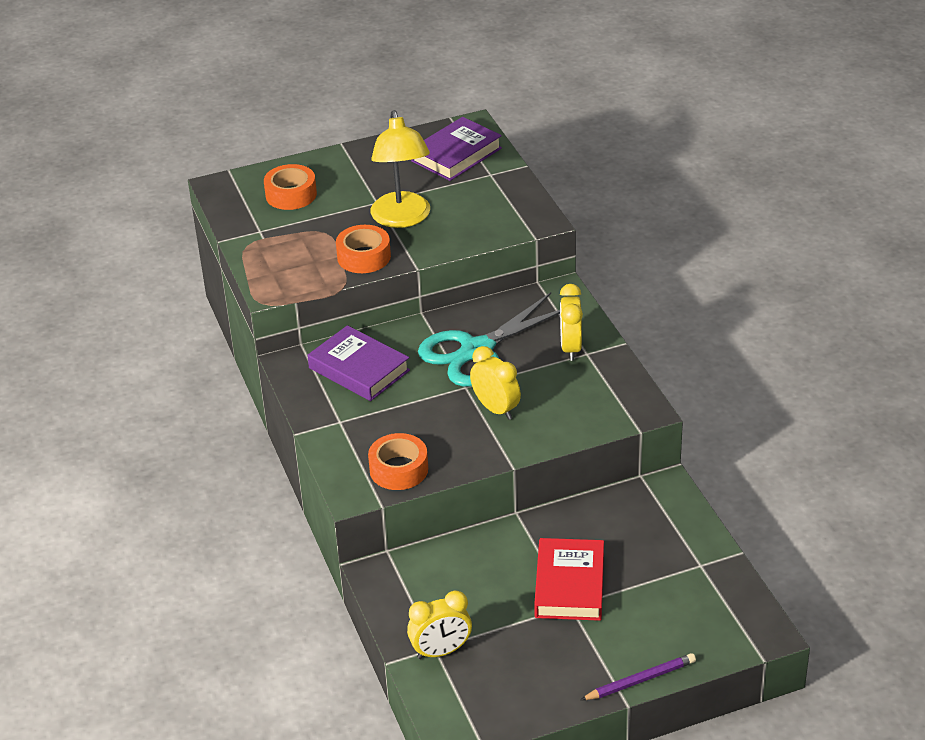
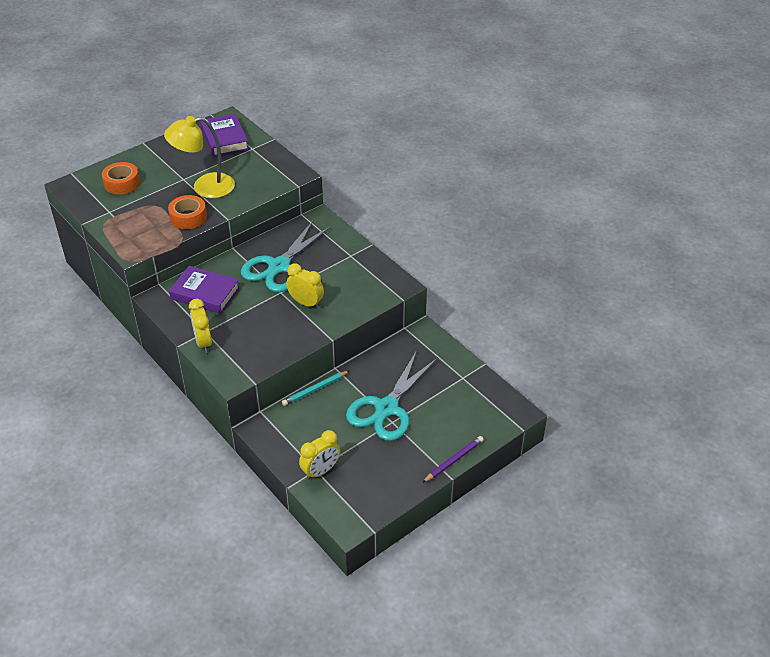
camera: 20 degrees left, 5 degrees up
(399, 469) = (257, 356): orange tape -> none
(402, 219) = (205, 187): yellow lamp -> yellow lamp turned 105 degrees clockwise
(456, 155) = (224, 139): purple book -> purple book turned 45 degrees counterclockwise
(475, 536) = (314, 389): none -> turquoise pencil
(569, 585) = (387, 408): red book -> turquoise scissors
(570, 348) = (339, 254): yellow clock -> yellow clock (203, 342)

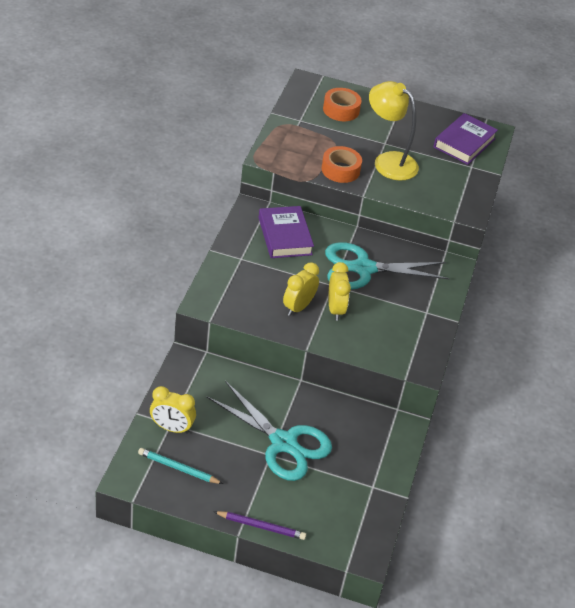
camera: 50 degrees right, 0 degrees up
(203, 342) = (227, 263): yellow clock -> yellow clock (298, 307)
(314, 389) = (262, 377): turquoise pencil -> turquoise pencil (178, 468)
(387, 408) = (283, 443): turquoise scissors -> turquoise scissors turned 135 degrees counterclockwise

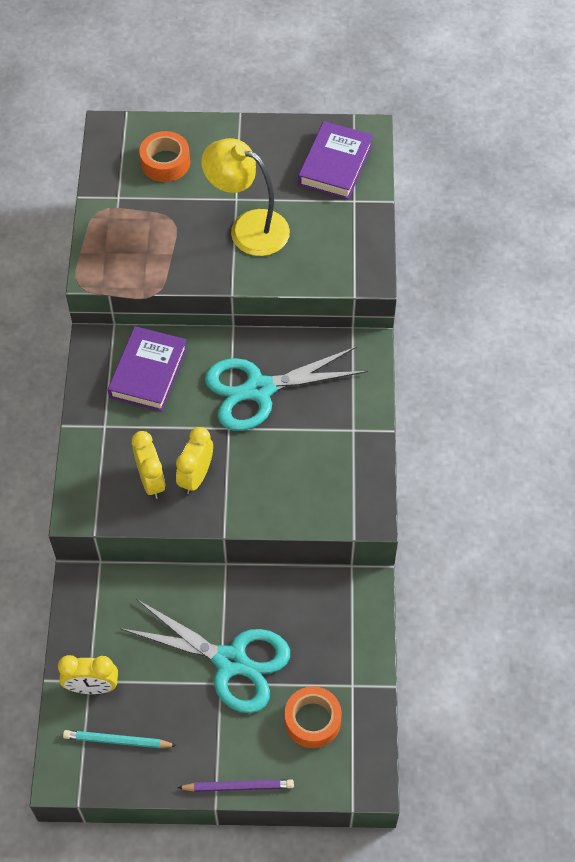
camera: 10 degrees left, 15 degrees up
(285, 236) = (148, 372): purple book -> purple book turned 45 degrees clockwise
(335, 309) = (242, 464): yellow clock -> yellow clock (151, 481)
(340, 170) = (192, 263): orange tape -> orange tape (312, 720)

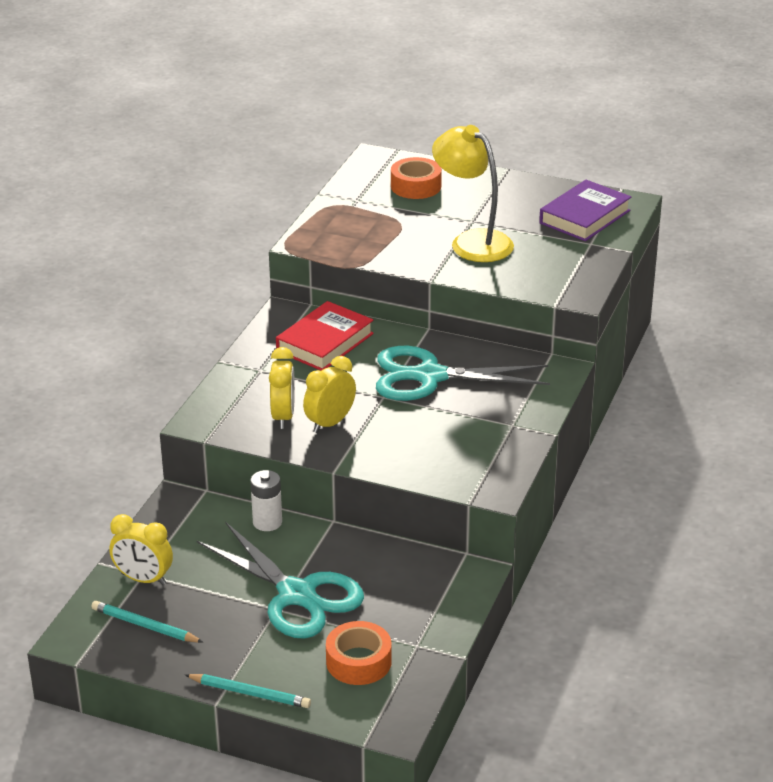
camera: 20 degrees right, 25 degrees down
(148, 372) = (325, 342): purple book -> red book
(170, 584) = (267, 522): none -> white battery
(238, 787) = (250, 693): purple pencil -> turquoise pencil

